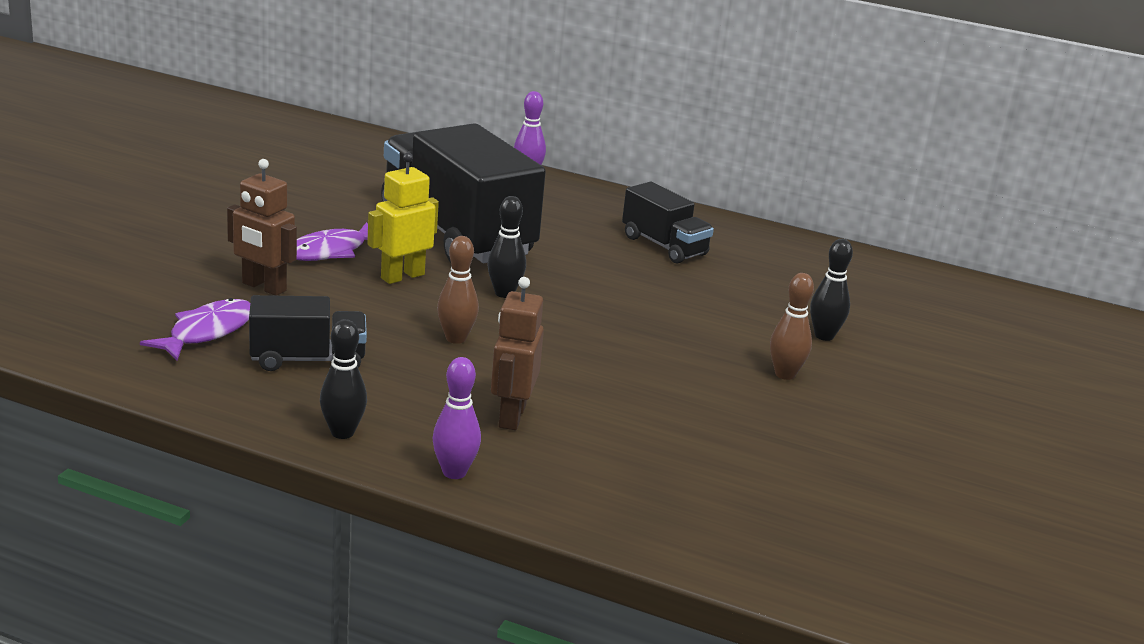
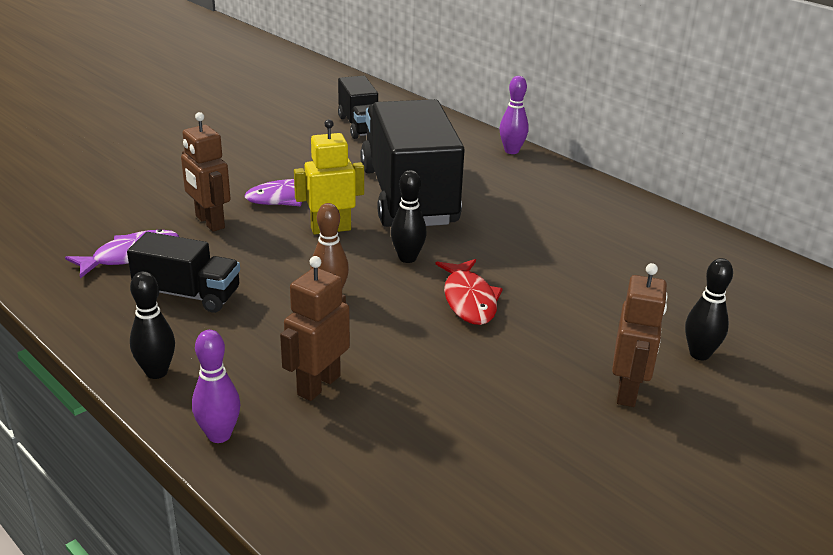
camera: 25 degrees right, 5 degrees up
(593, 322) = (469, 300): none -> red fish
(664, 246) = (593, 233): black truck -> black truck (360, 126)
(785, 374) = (627, 391): brown bowling pin -> brown robot

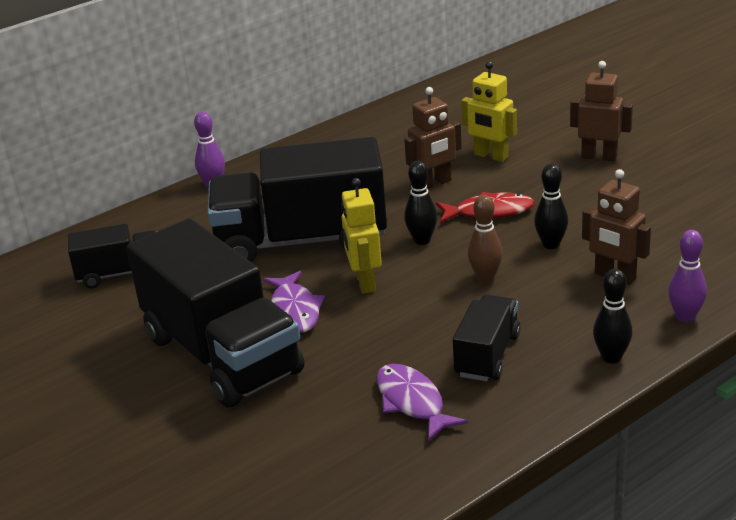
camera: 80 degrees left, 0 degrees up
(209, 222) = (343, 358): brown robot -> brown robot (434, 183)
(232, 172) = (222, 355): none -> black truck
(607, 303) = (491, 156): none -> yellow robot
(699, 354) = (553, 129): black bowling pin -> black bowling pin (551, 244)

